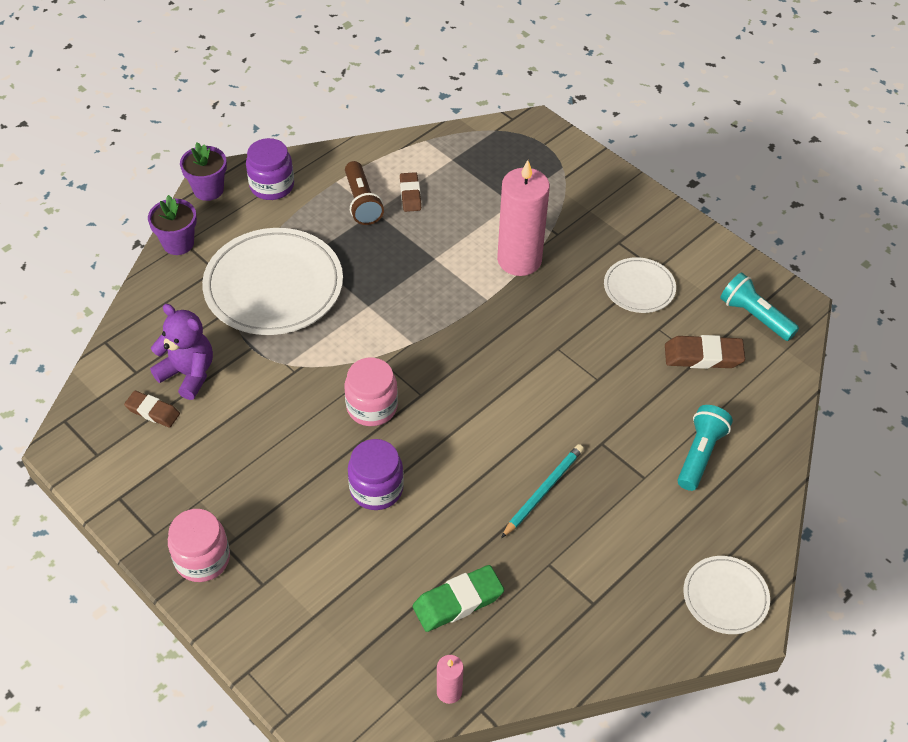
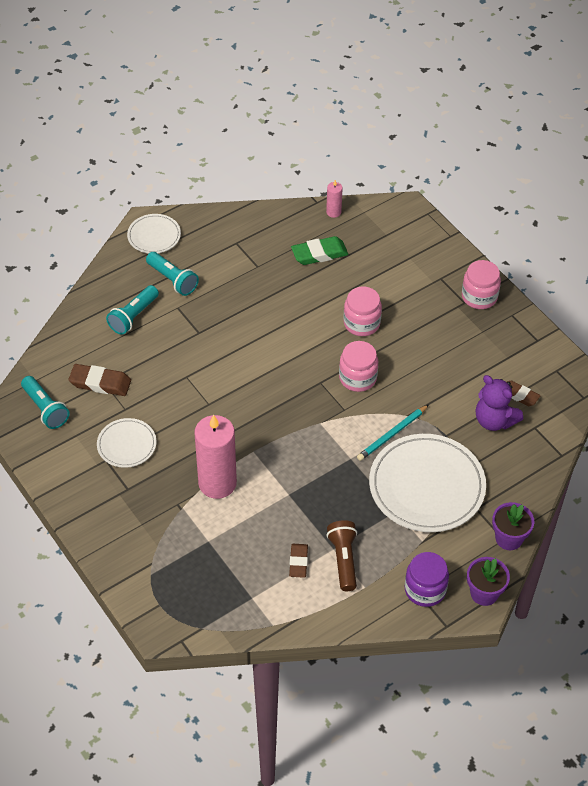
camera: 170 degrees left, 0 degrees up
(376, 489) = (361, 323): purple jar -> pink jar
(543, 491) = (249, 308): turquoise pencil -> turquoise pencil (392, 434)
(667, 521) = (172, 280): none -> turquoise flashlight

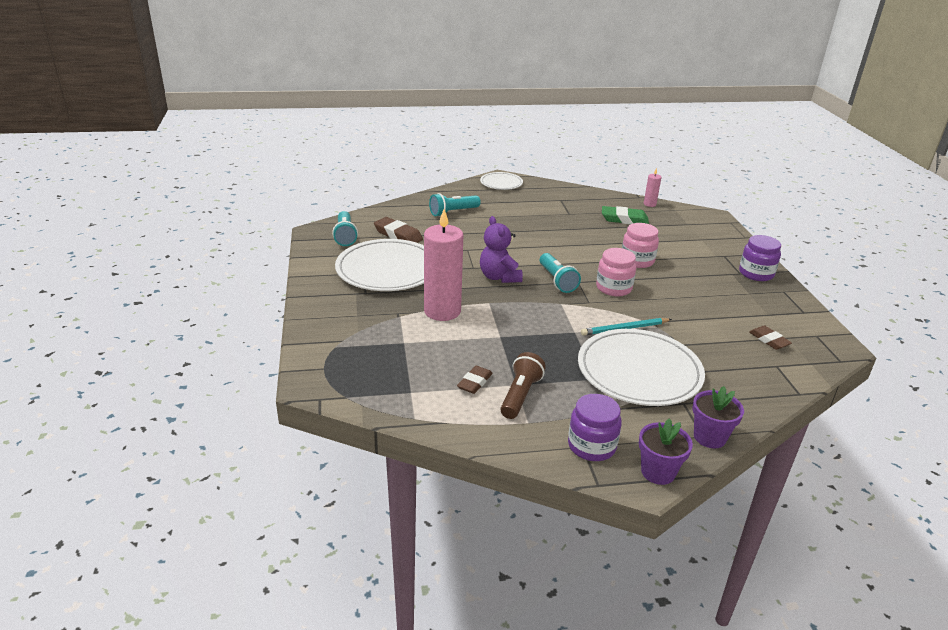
camera: 25 degrees right, 20 degrees down
(127, 445) = (388, 270): white plate -> white plate, size x1.92
(172, 280) = (498, 204): turquoise flashlight -> turquoise flashlight (557, 281)
(479, 297) = (756, 273): pink jar -> purple jar
(494, 420) = (734, 349): purple teddy bear -> purple teddy bear (499, 277)

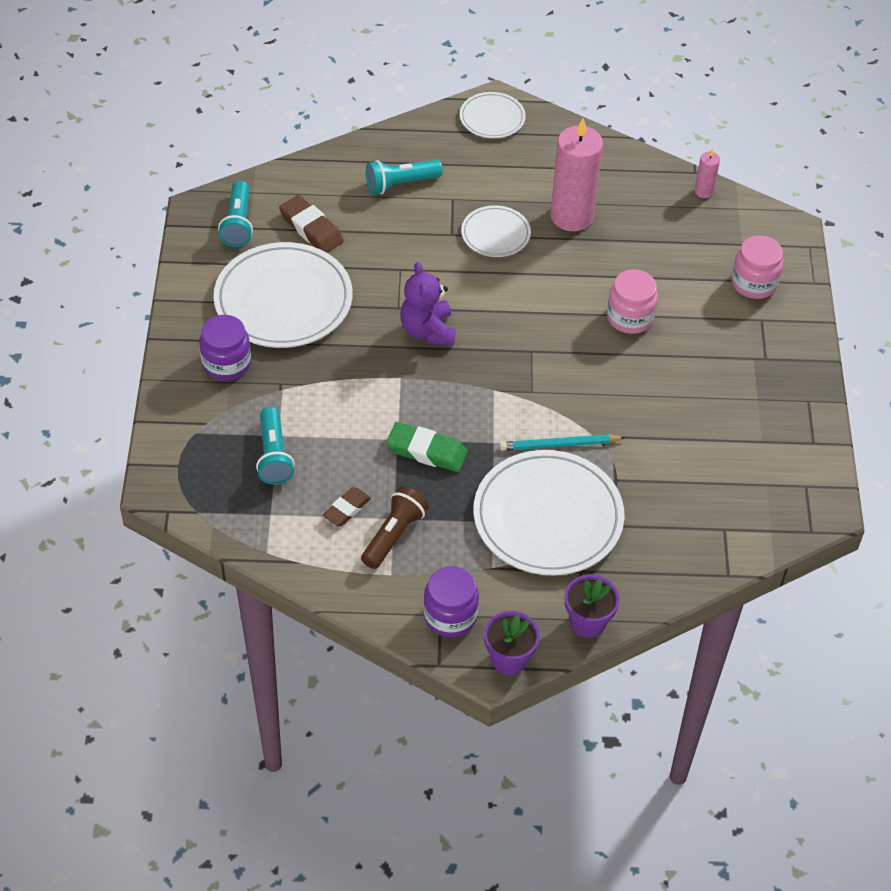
camera: 10 degrees right, 20 degrees up
(442, 311) = (337, 387): pink candle -> pink candle (572, 216)
(526, 229) = (495, 234): none -> white plate
(557, 281) = (503, 346): turquoise flashlight -> turquoise flashlight (274, 455)
(613, 288) = (575, 369): pink jar -> pink jar (754, 283)
(624, 219) = (649, 225): green eraser -> green eraser (427, 451)
(756, 273) = (787, 362): purple jar -> purple jar (226, 363)
(769, 340) = (737, 487): brown eraser -> none

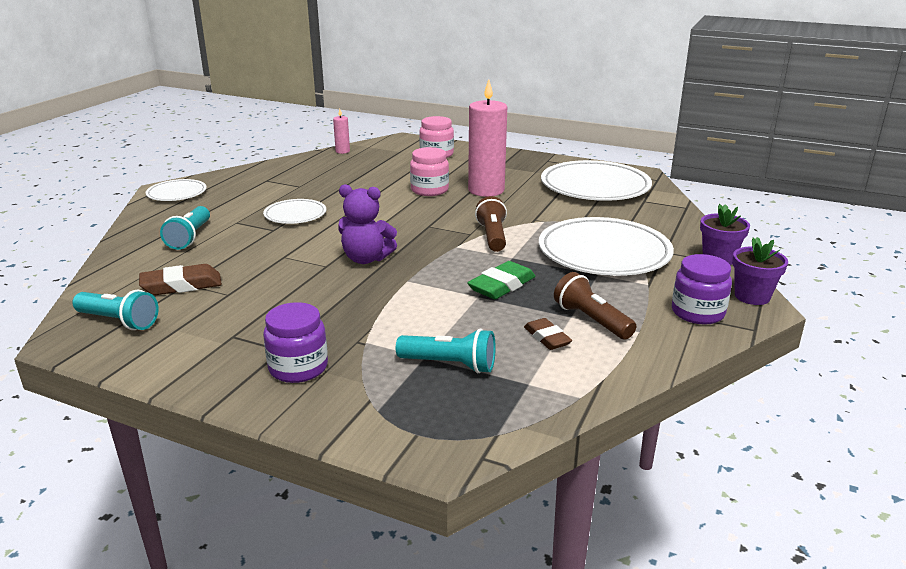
camera: 65 degrees left, 25 degrees down
(283, 300) = (251, 317): white plate -> white plate (595, 186)
(534, 412) = (492, 236): none -> brown flashlight
(559, 445) = (532, 234): turquoise pencil -> none
(572, 216) = (312, 188): pink candle -> pink candle (486, 190)

